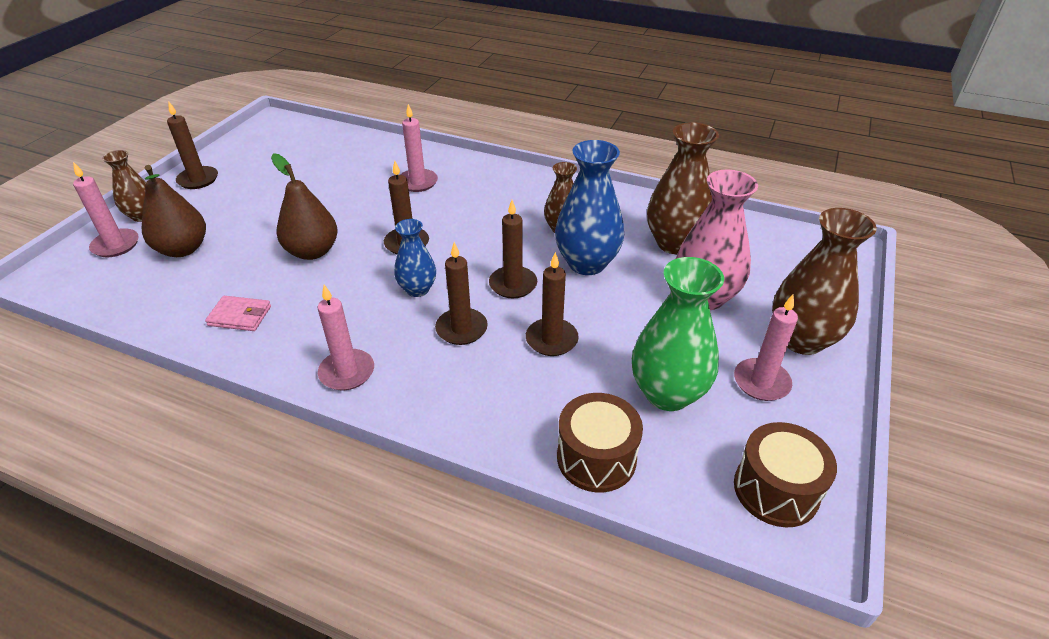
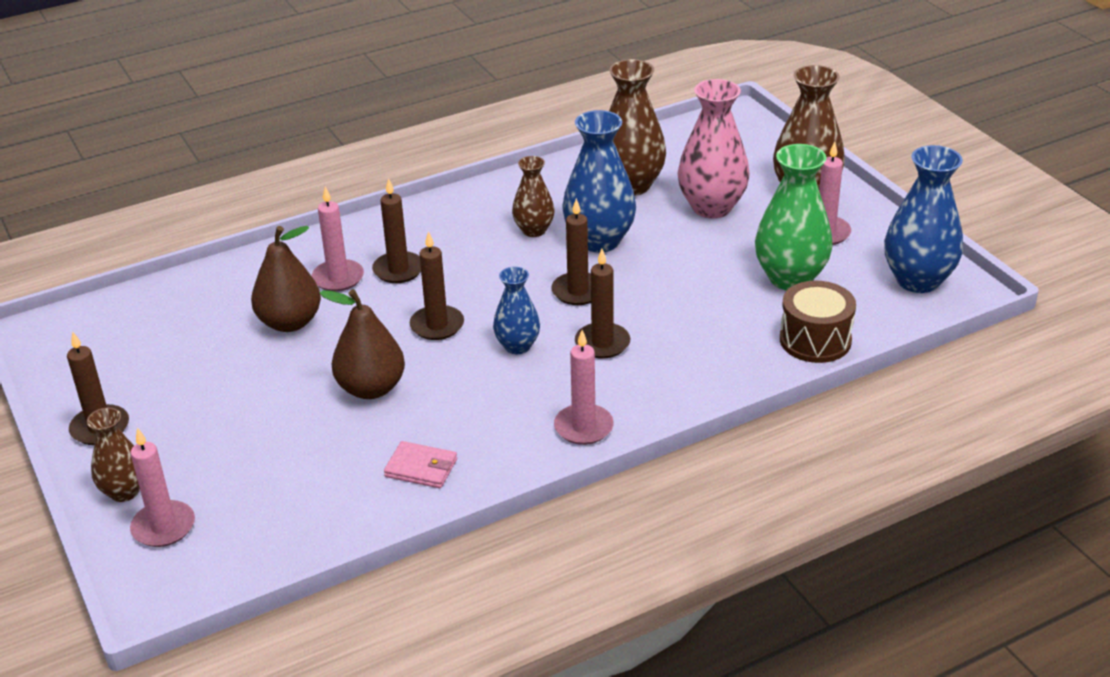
camera: 50 degrees left, 5 degrees down
(183, 249) = (244, 477): brown pear -> brown pear (290, 322)
(240, 316) = (421, 468): pink wallet -> pink wallet turned 60 degrees clockwise
(551, 339) = (671, 303): brown candle -> brown candle (398, 270)
(776, 490) = (918, 280): brown drum -> blue vase

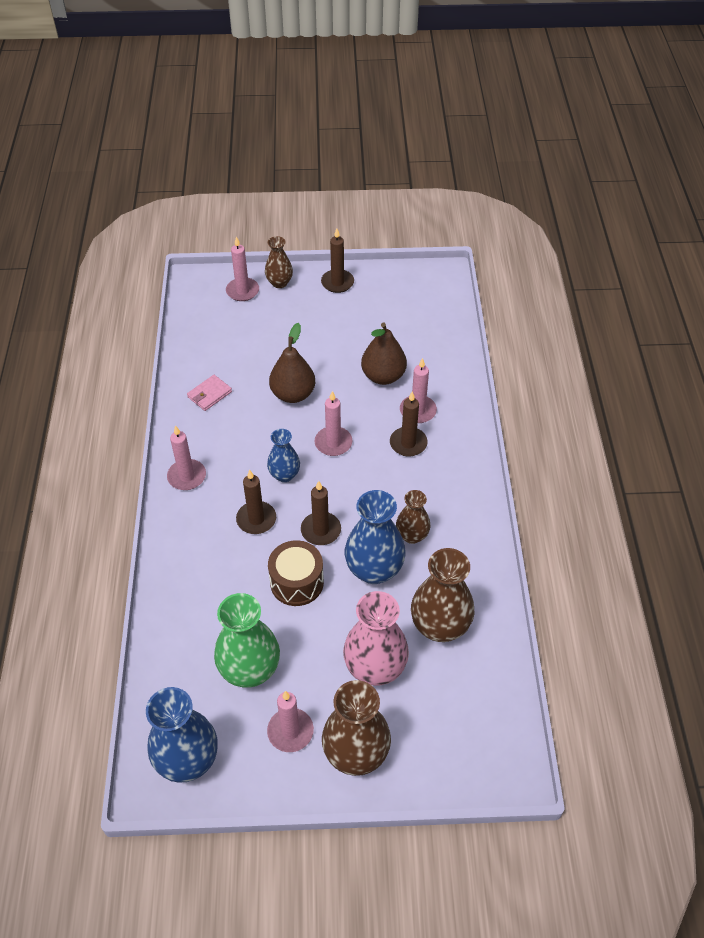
camera: 115 degrees right, 15 degrees up
(437, 325) = (333, 443): brown candle -> pink candle
(815, 340) = (173, 643): brown drum -> brown drum (297, 582)

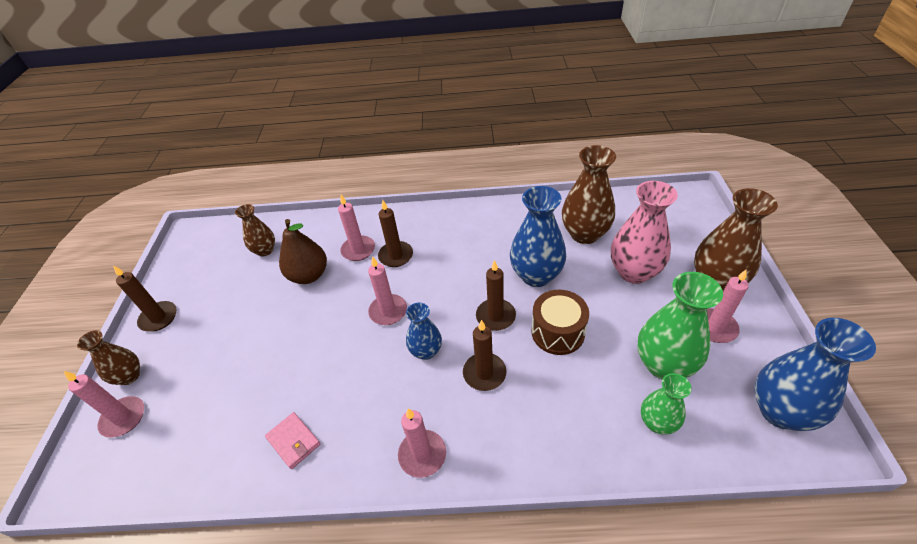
camera: 85 degrees left, 5 degrees down
(190, 650) = (657, 422): none -> green vase
(293, 394) = (314, 350): brown pear -> none
(412, 535) = (498, 251): brown vase -> brown vase (265, 250)

